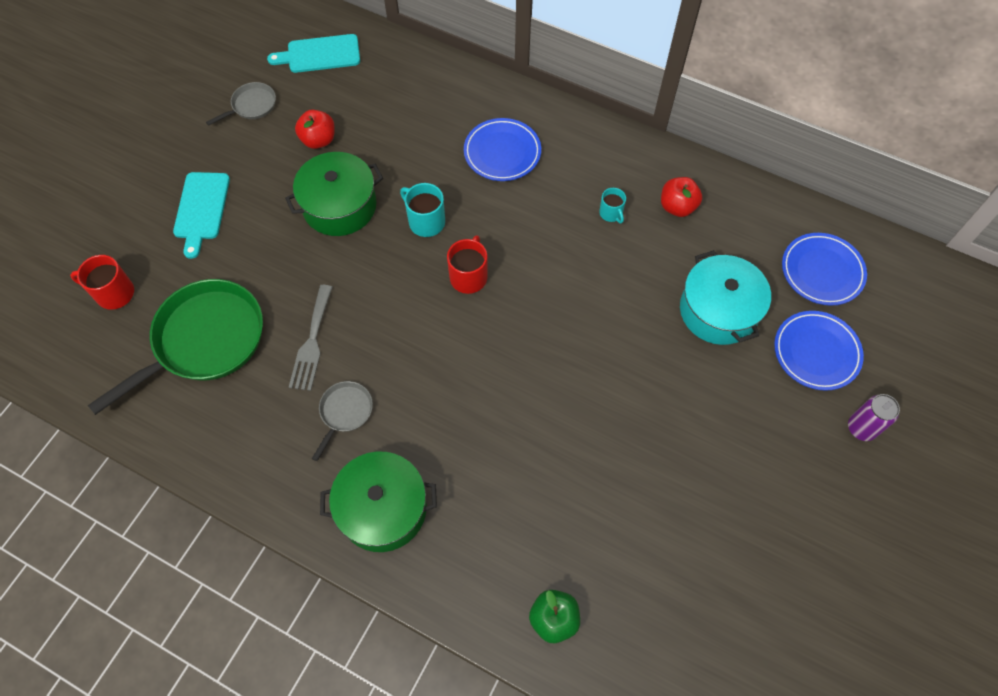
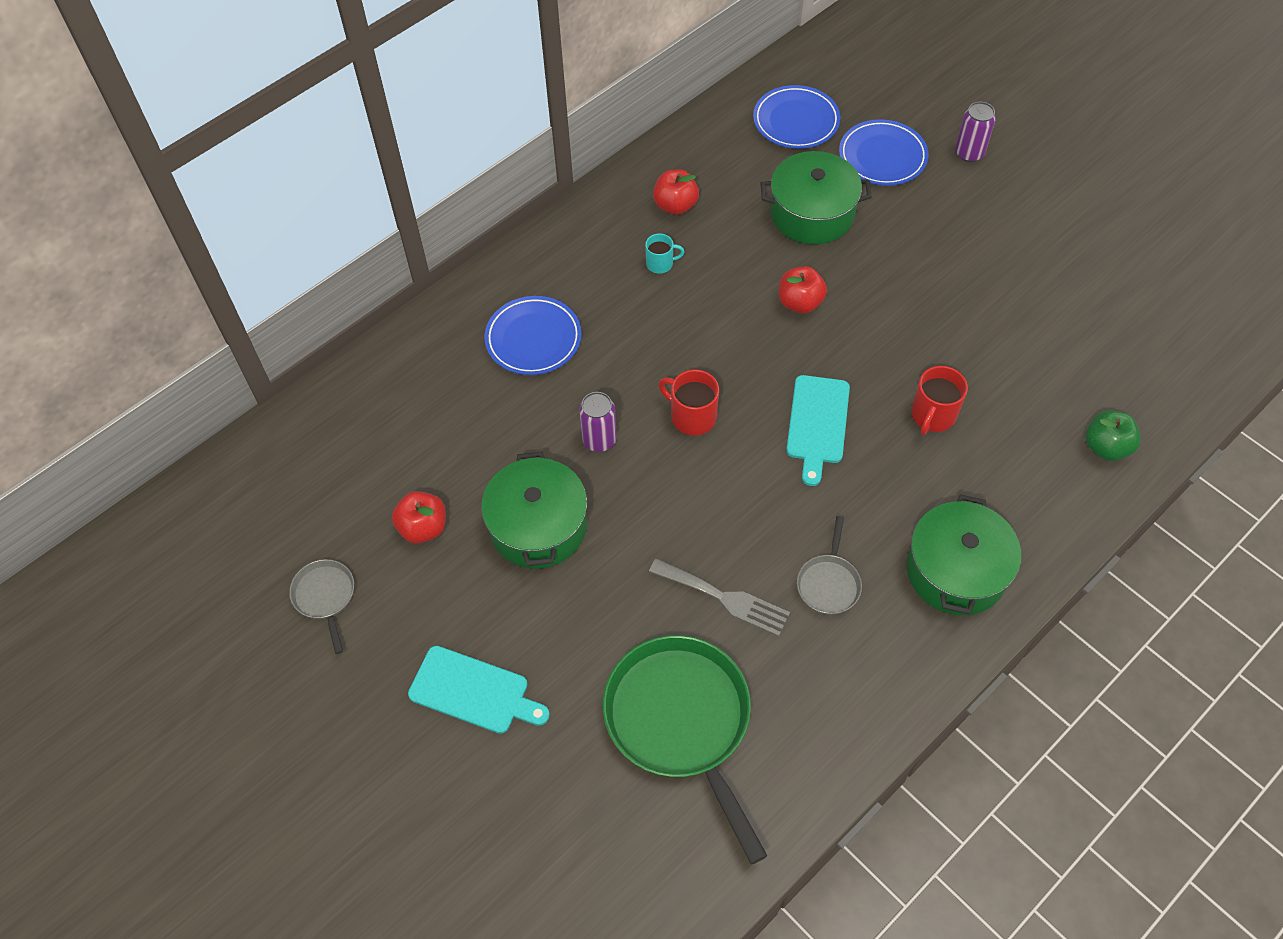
camera: 70 degrees left, 5 degrees down
(114, 293) = (567, 827): red mug -> red mug (932, 415)
(320, 54) = (278, 496): turquoise cutting board -> turquoise cutting board (817, 424)
(344, 412) = (829, 583): grey pan -> grey pan turned 120 degrees counterclockwise
(426, 221) = (599, 440): turquoise mug -> purple can
(614, 325) = (800, 303): none -> red apple
(718, 310) = (812, 213): turquoise pot -> green pot

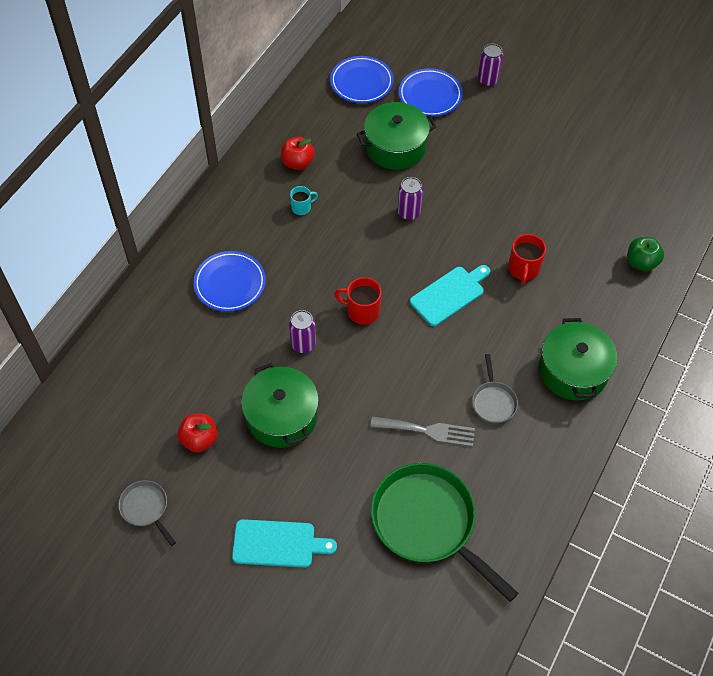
camera: 20 degrees left, 0 degrees up
(800, 303) = (408, 212): red apple -> purple can
(817, 424) = (449, 294): turquoise cutting board -> turquoise cutting board turned 120 degrees counterclockwise

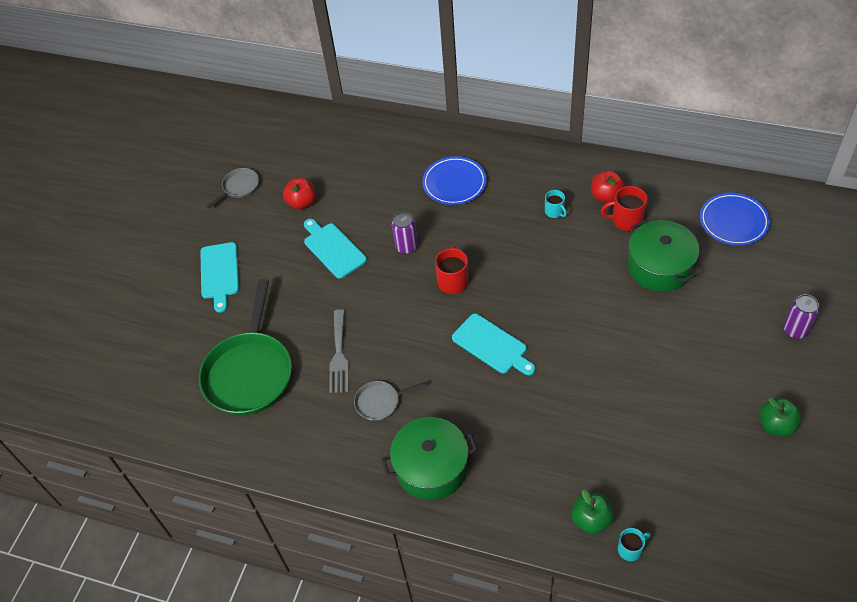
camera: 85 degrees right, 5 degrees down
(281, 416) = (333, 249): green pot -> turquoise cutting board
(408, 212) = (580, 294): purple can -> none
(428, 523) = (249, 372): green pan -> green pan turned 150 degrees clockwise
(430, 95) = (745, 282): blue plate -> none
(523, 269) = (543, 404): red mug -> red mug (626, 220)
(574, 120) = (776, 425): none -> green apple
(670, 243) = (630, 549): none -> turquoise mug

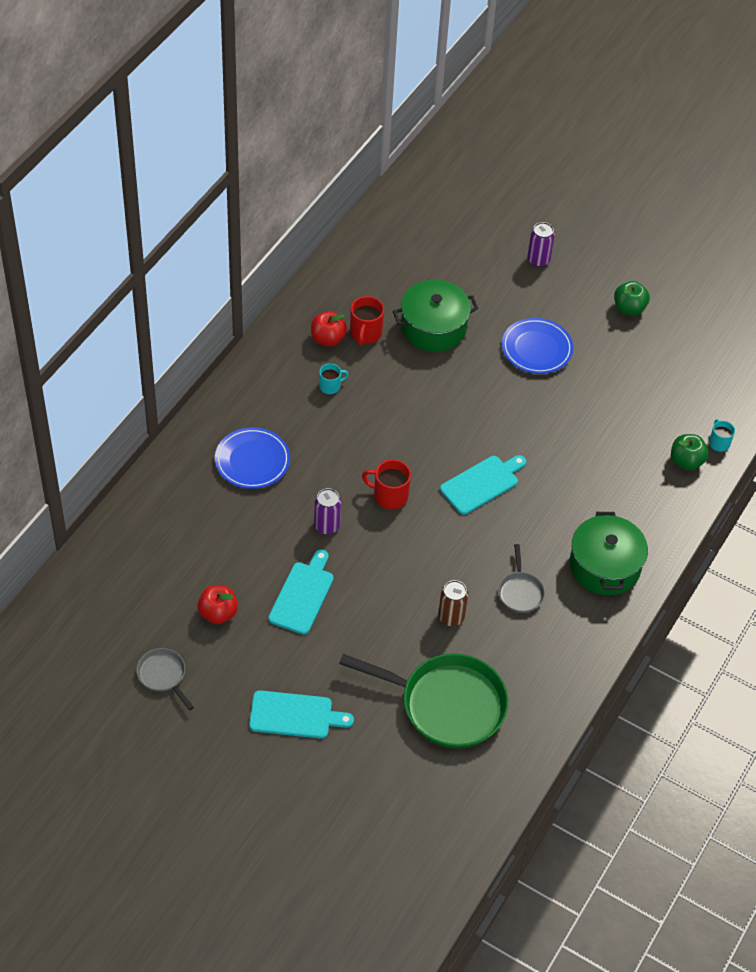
camera: 85 degrees left, 0 degrees up
(333, 249) = (302, 595): turquoise cutting board -> turquoise cutting board turned 135 degrees clockwise
(339, 355) = (451, 617): grey fork -> brown can
(733, 221) = (400, 255): blue plate -> blue plate (536, 349)

